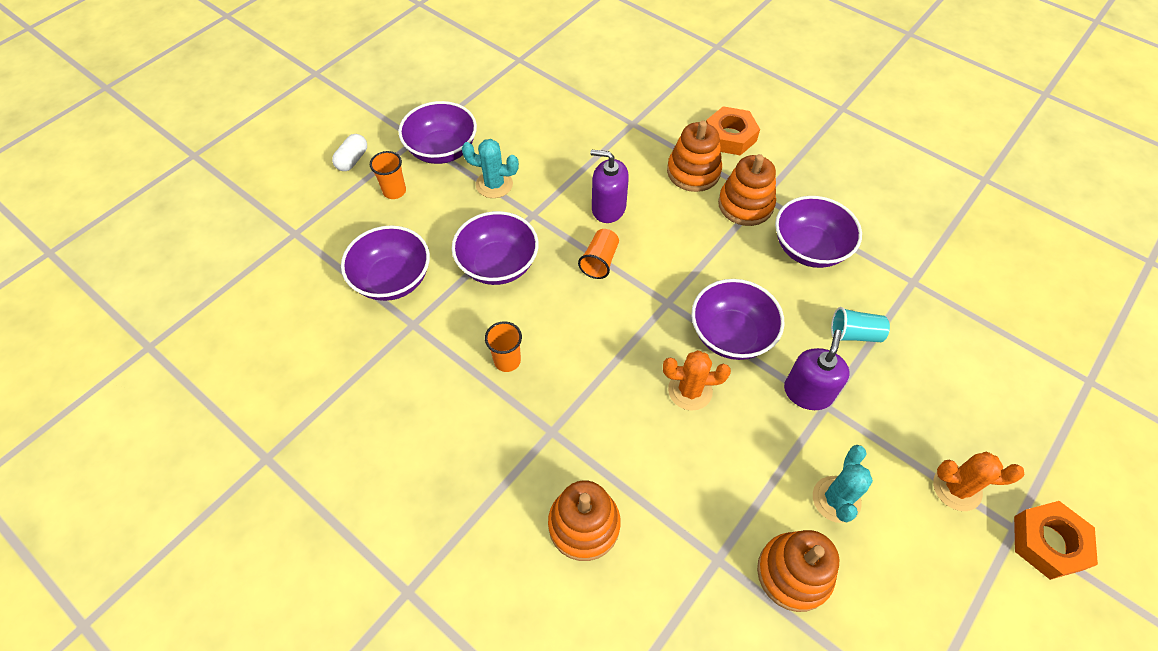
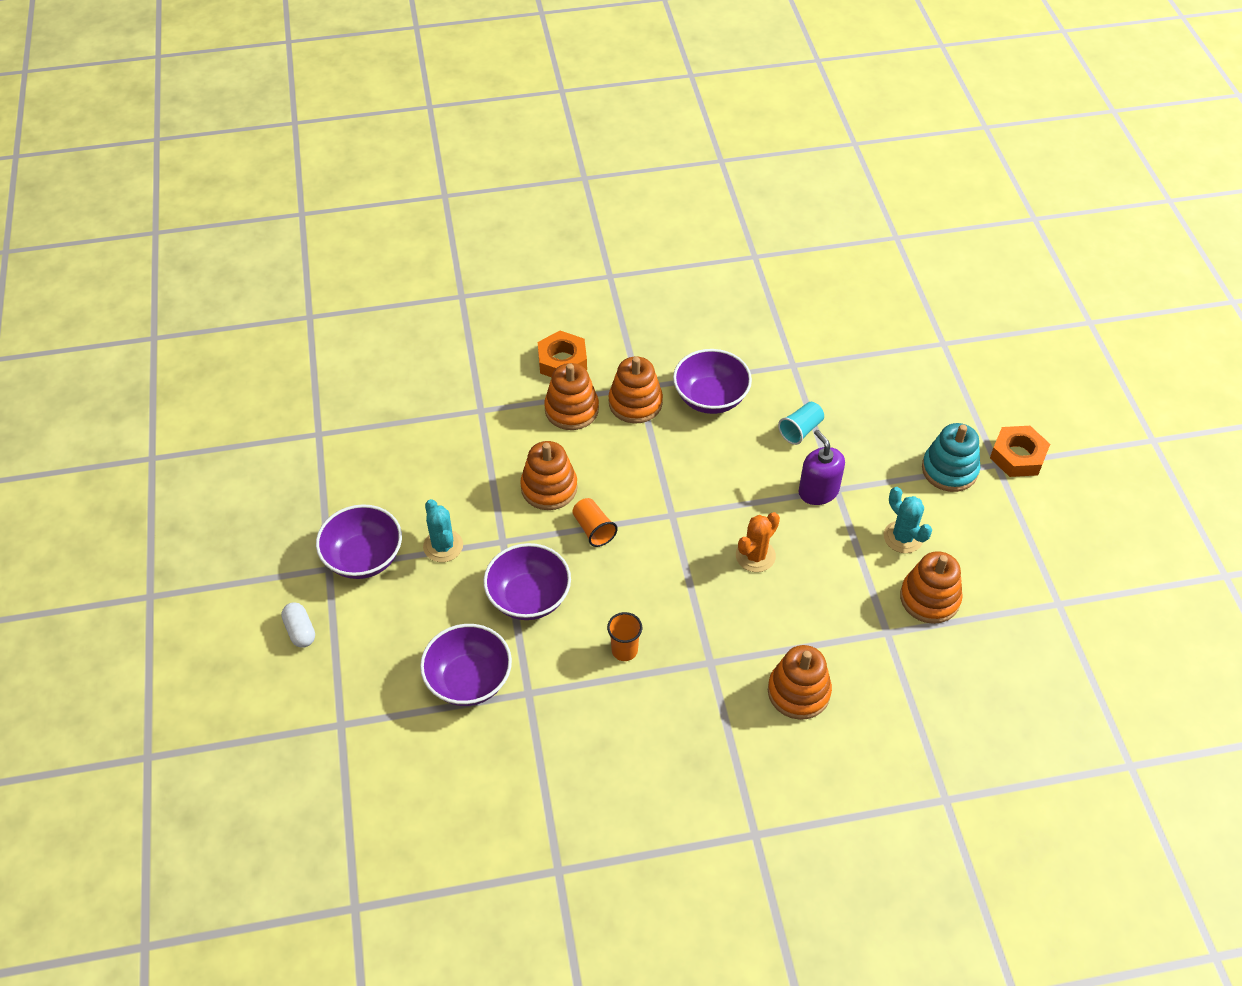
camera: 50 degrees left, 5 degrees down
(394, 191) = (373, 621): orange cup -> none
(494, 184) = (443, 546): turquoise cactus -> turquoise cactus turned 75 degrees counterclockwise
(608, 208) = (549, 488): purple soap dispenser -> orange stacking toy
(731, 335) = (735, 498): purple bowl -> none
(957, 488) = (949, 470): orange cactus -> turquoise stacking toy

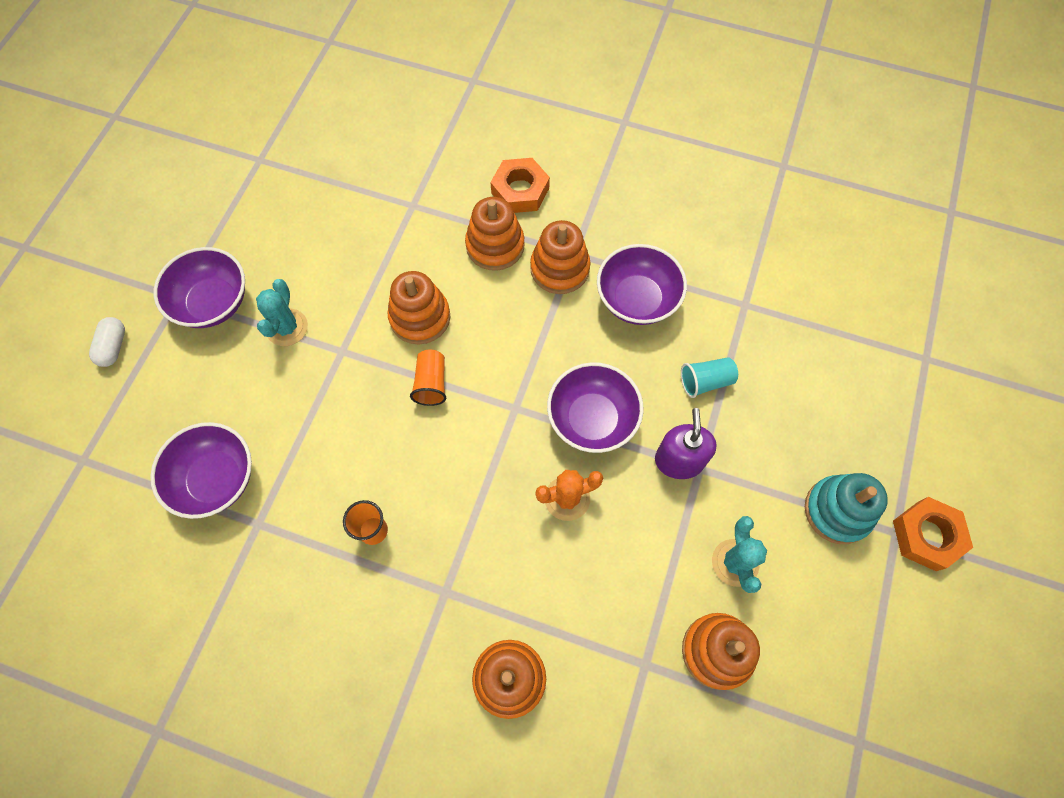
camera: 30 degrees right, 15 degrees up
(529, 597) = (325, 423): purple bowl -> purple bowl (592, 419)

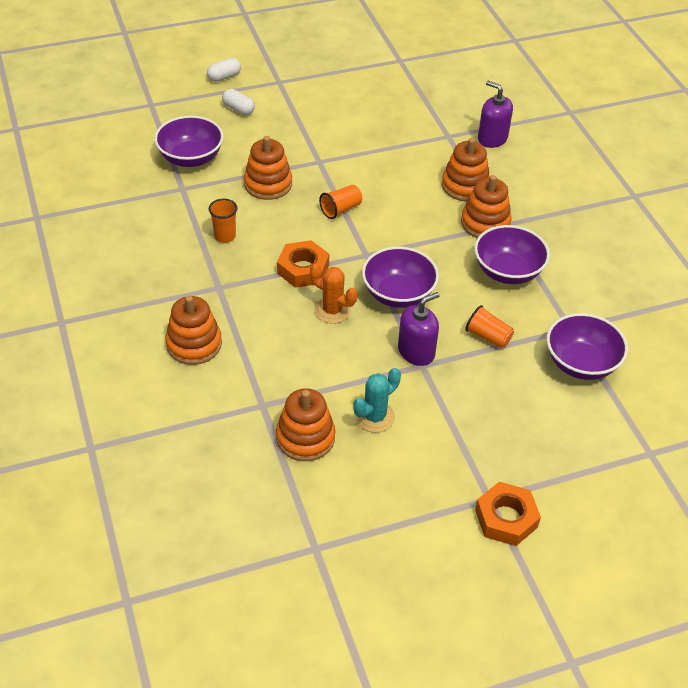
camera: 50 degrees right, 20 degrees down
(183, 371) = (238, 109): none -> white capsule
(213, 303) = (291, 96): purple bowl -> purple bowl (581, 363)
(287, 327) = (308, 132): turquoise cactus -> none
(420, 317) = (377, 181): orange stacking toy -> orange stacking toy (268, 184)
(450, 171) = (492, 138): none -> purple soap dispenser
(520, 191) = (518, 176): orange nut -> orange nut (303, 269)
(705, 381) = (488, 336): turquoise cup -> orange cup
(837, 511) = (470, 456): turquoise stacking toy -> none

